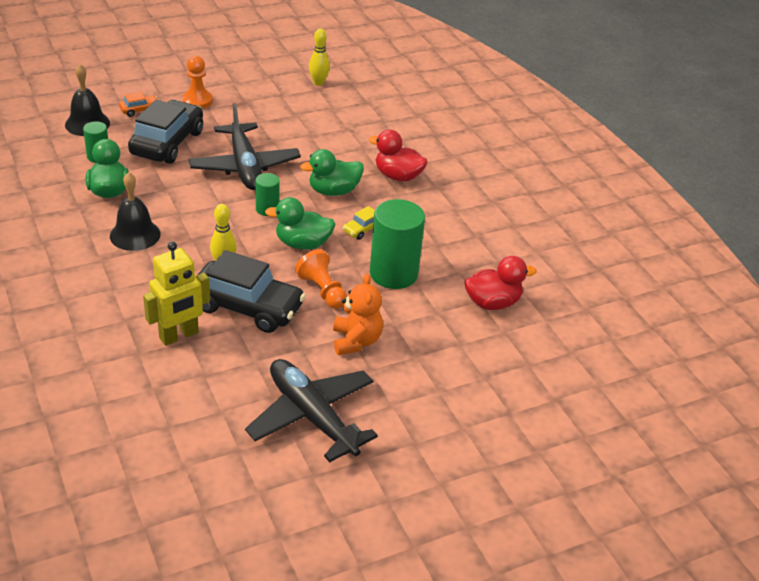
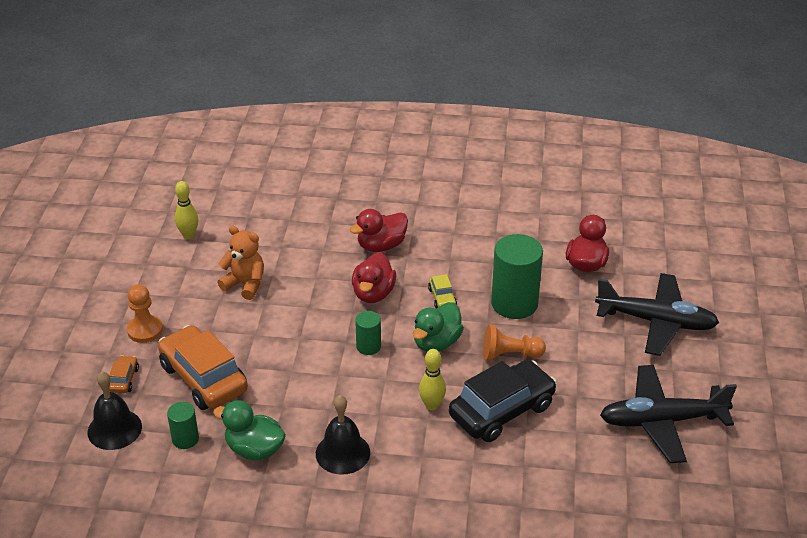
camera: 55 degrees left, 0 degrees up
(167, 143) = (203, 378): black car -> orange car
(179, 336) = (514, 470): yellow robot -> none
(245, 167) = (289, 337): black plane -> black plane (656, 322)
(333, 191) = (373, 294): green duck -> red duck
(356, 341) = (586, 360): orange teddy bear -> orange teddy bear (245, 284)

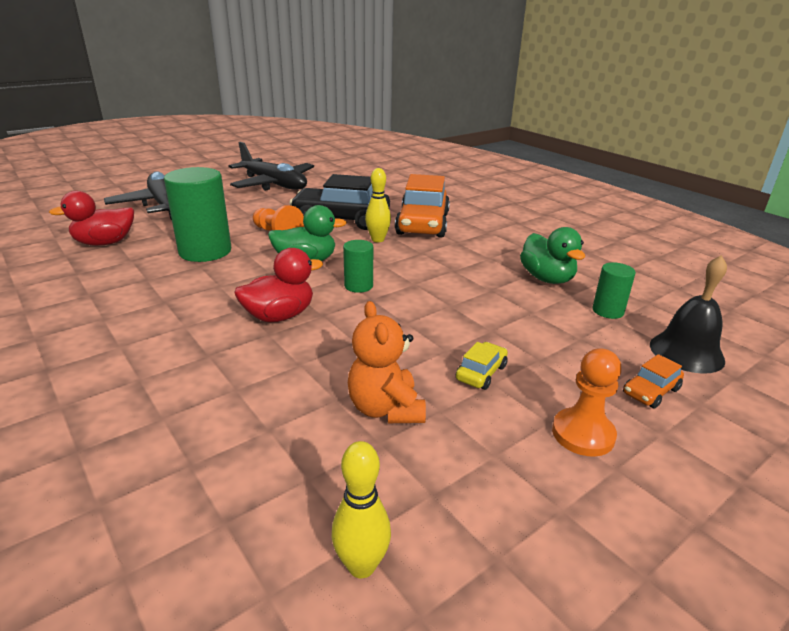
camera: 135 degrees left, 10 degrees down
(203, 378) = (547, 343): orange car -> orange car (422, 224)
(342, 453) = (478, 249): black bell -> none
(381, 246) = (180, 351): red duck -> none
(442, 298) = (238, 281): yellow car -> yellow car (481, 373)

